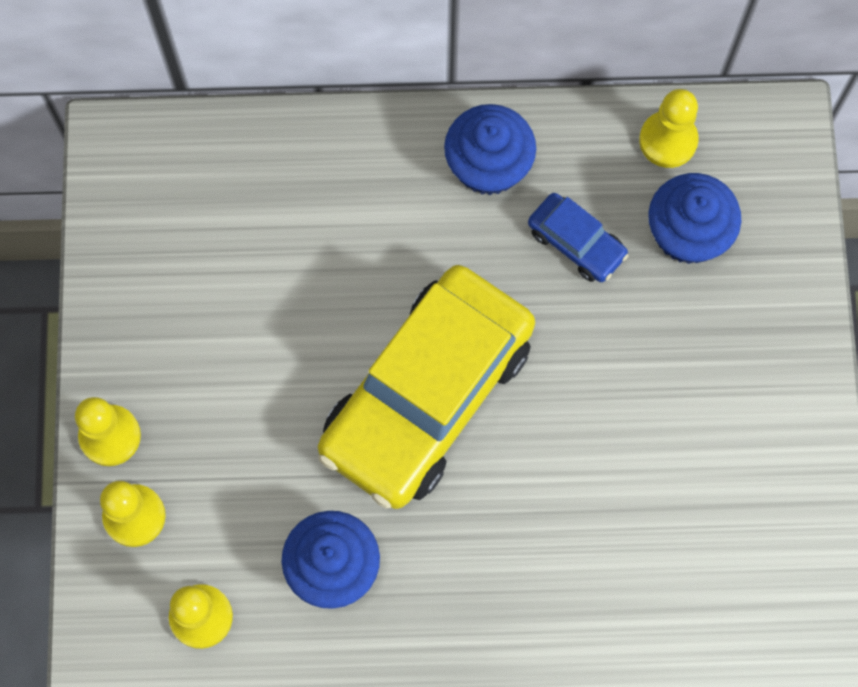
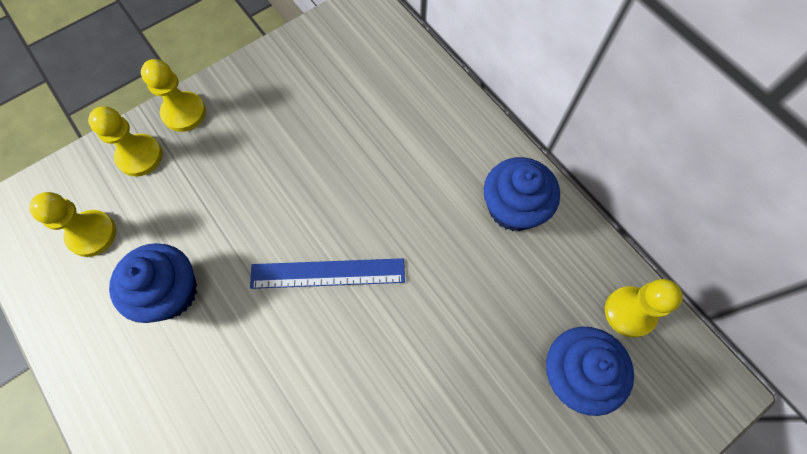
camera: 55 degrees right, 5 degrees down
(427, 396) = (327, 274): yellow car -> blue ruler
(576, 242) = (506, 299): blue car -> none

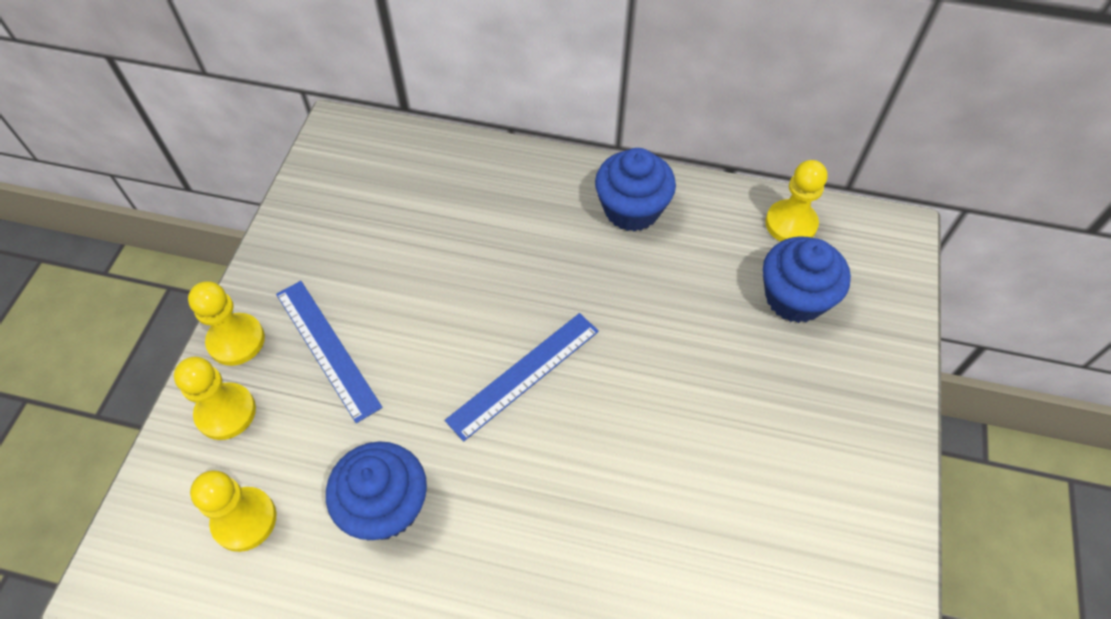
camera: 40 degrees left, 10 degrees down
(227, 158) = (327, 349): none -> blue ruler

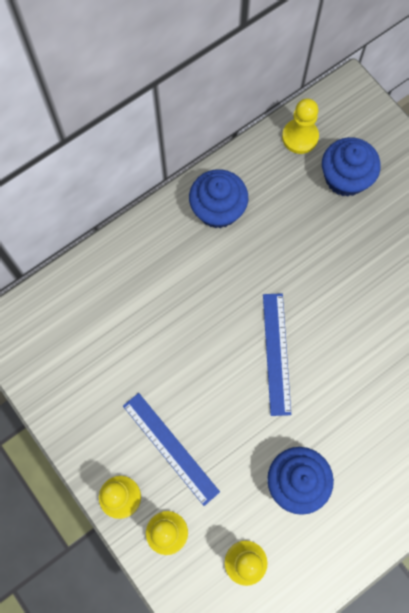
camera: 50 degrees left, 15 degrees up
(327, 349) = (170, 448): blue ruler -> blue ruler turned 45 degrees clockwise

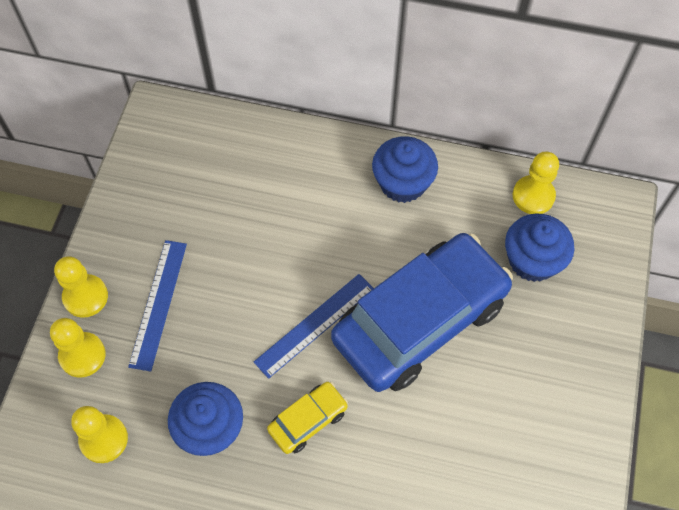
camera: 50 degrees right, 10 degrees down
(329, 283) = (420, 320): none -> blue car
(342, 412) = (308, 420): none -> yellow car

